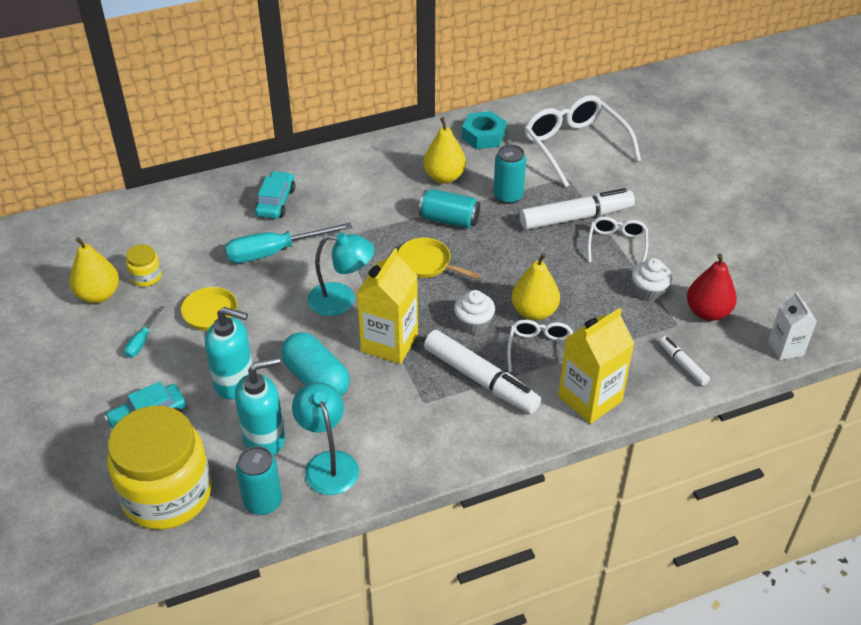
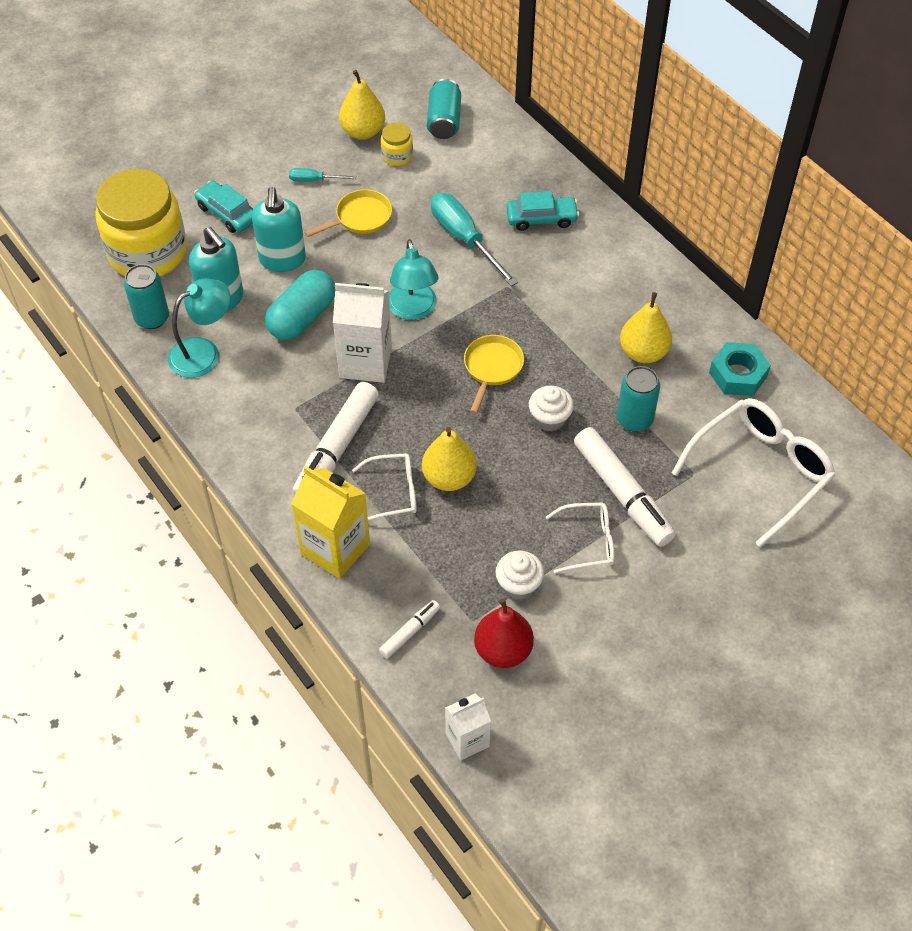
camera: 75 degrees right, 10 degrees up
(389, 343) = (365, 362): yellow carton -> white carton
(449, 220) = (570, 372): turquoise can -> turquoise can (444, 121)
(474, 323) = (415, 427): white cupcake -> white cupcake (549, 418)

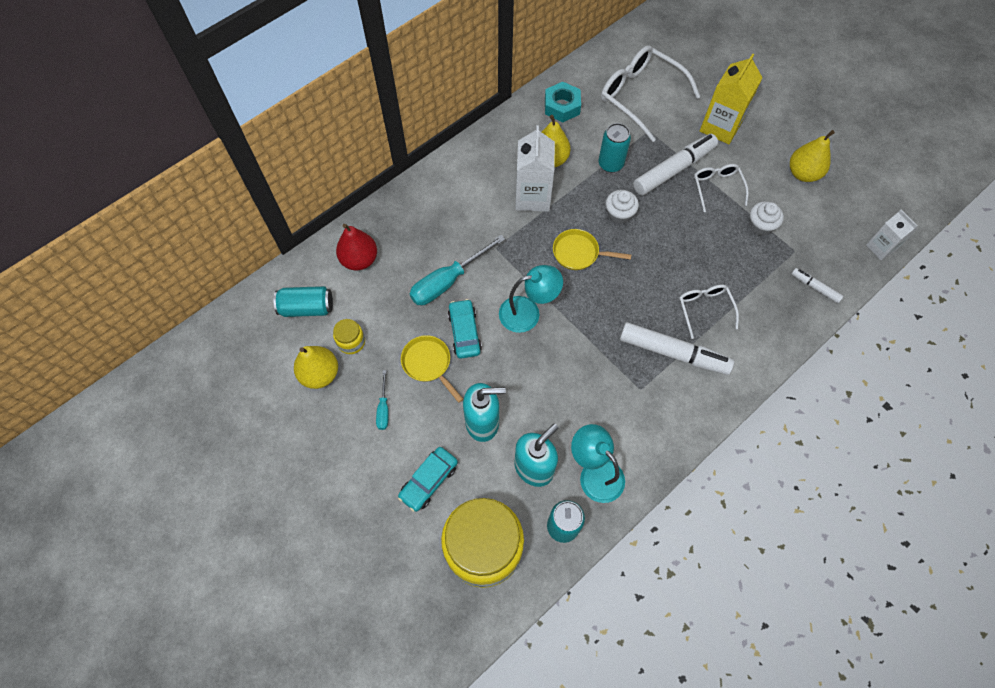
camera: 95 degrees left, 10 degrees up
(302, 317) = (546, 396): turquoise capsule -> none
(335, 549) = (762, 343): yellow carton -> yellow carton (720, 127)
(365, 362) = (586, 342): white carton -> white carton (532, 197)
(449, 478) = (684, 274): yellow pear -> yellow pear (803, 173)
(503, 650) = (811, 232): red pear -> red pear (359, 260)
(541, 218) = (422, 228): turquoise car -> turquoise car (464, 332)

